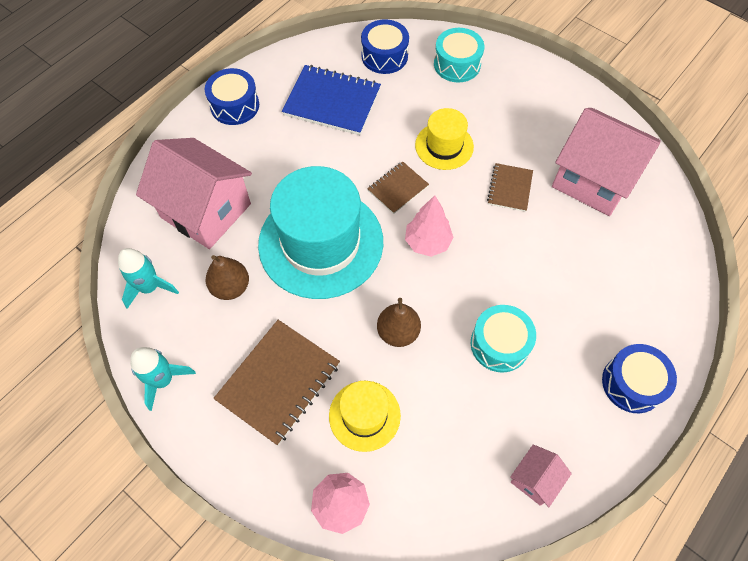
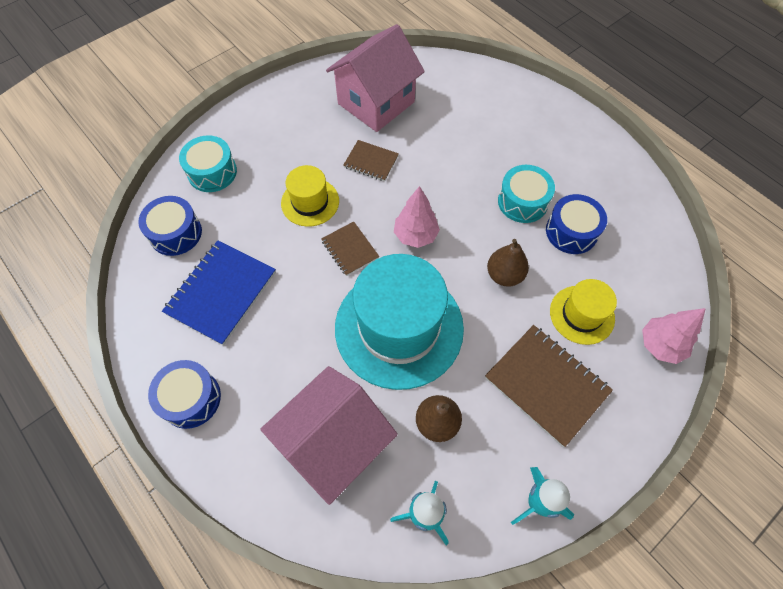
camera: 80 degrees left, 0 degrees up
(535, 479) = (636, 203): pink house -> none
(632, 383) = (562, 126): blue drum -> blue drum (571, 232)

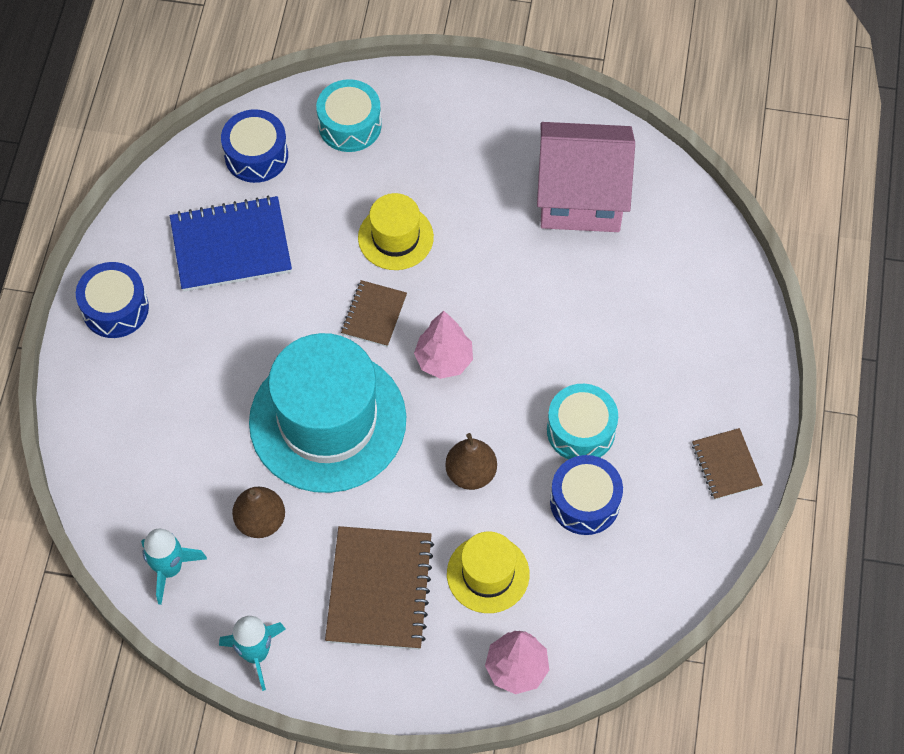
camera: 50 degrees right, 0 degrees up
(334, 443) = (171, 451): pink house -> none
(371, 162) = (497, 252): brown notebook -> brown notebook (726, 465)

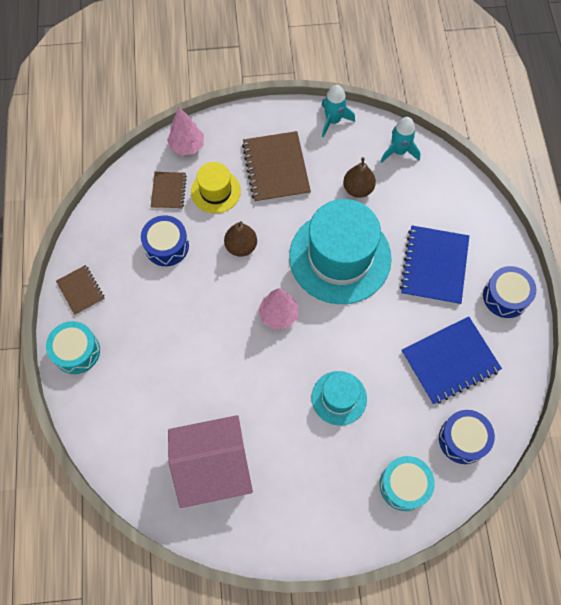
camera: 165 degrees right, 5 degrees up
(196, 374) = (434, 266): none -> blue notebook
(374, 315) = (335, 335): brown notebook -> brown notebook (169, 191)
(395, 237) = (339, 398): yellow hat -> turquoise hat
(581, 430) = (178, 290): turquoise drum -> turquoise drum (76, 351)

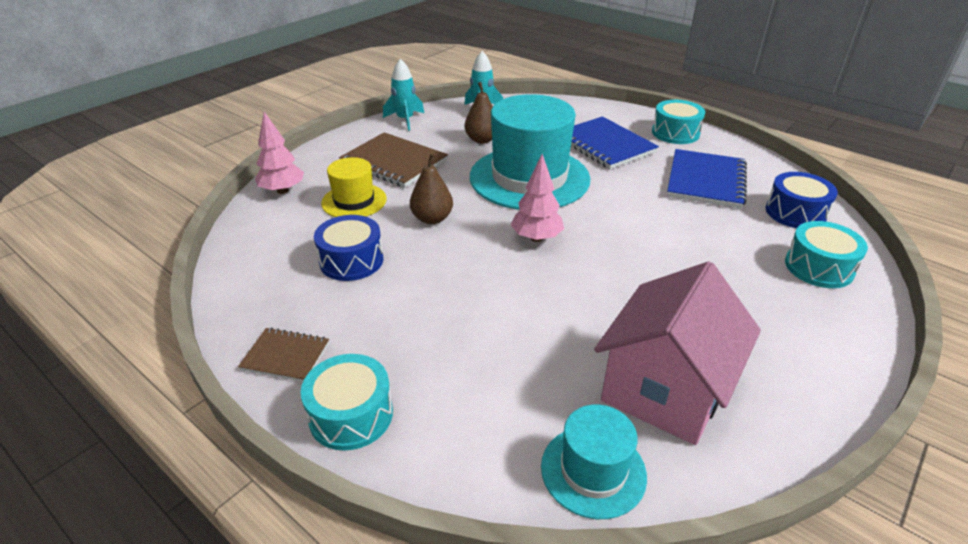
camera: 45 degrees left, 30 degrees down
(169, 191) = (301, 225): brown notebook -> none
(339, 398) = (675, 253): turquoise hat -> turquoise hat (593, 471)
(505, 296) = (675, 133): blue drum -> turquoise drum

